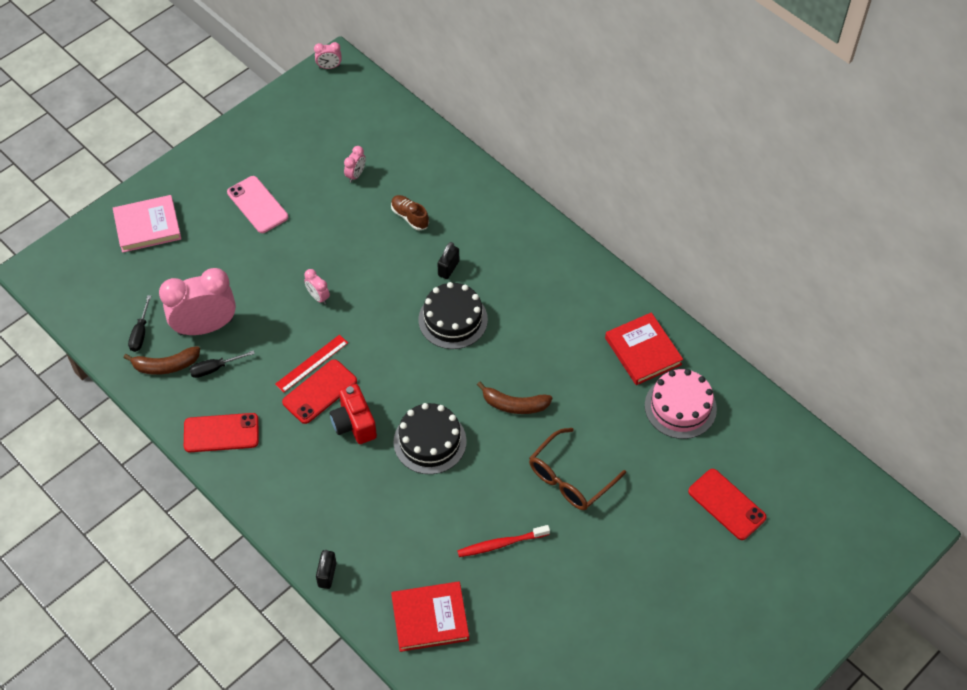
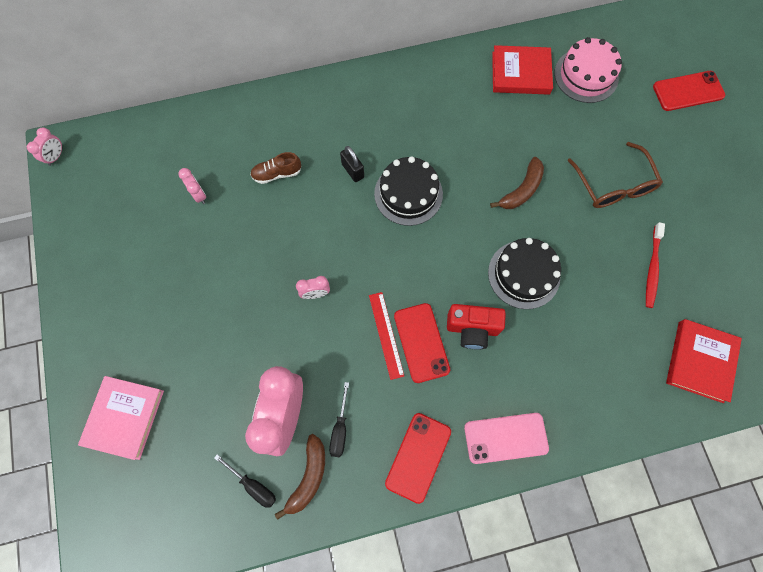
camera: 60 degrees left, 15 degrees up
(257, 205) = (172, 297): pink phone -> pink phone (505, 438)
(327, 575) = (620, 429): black padlock -> none

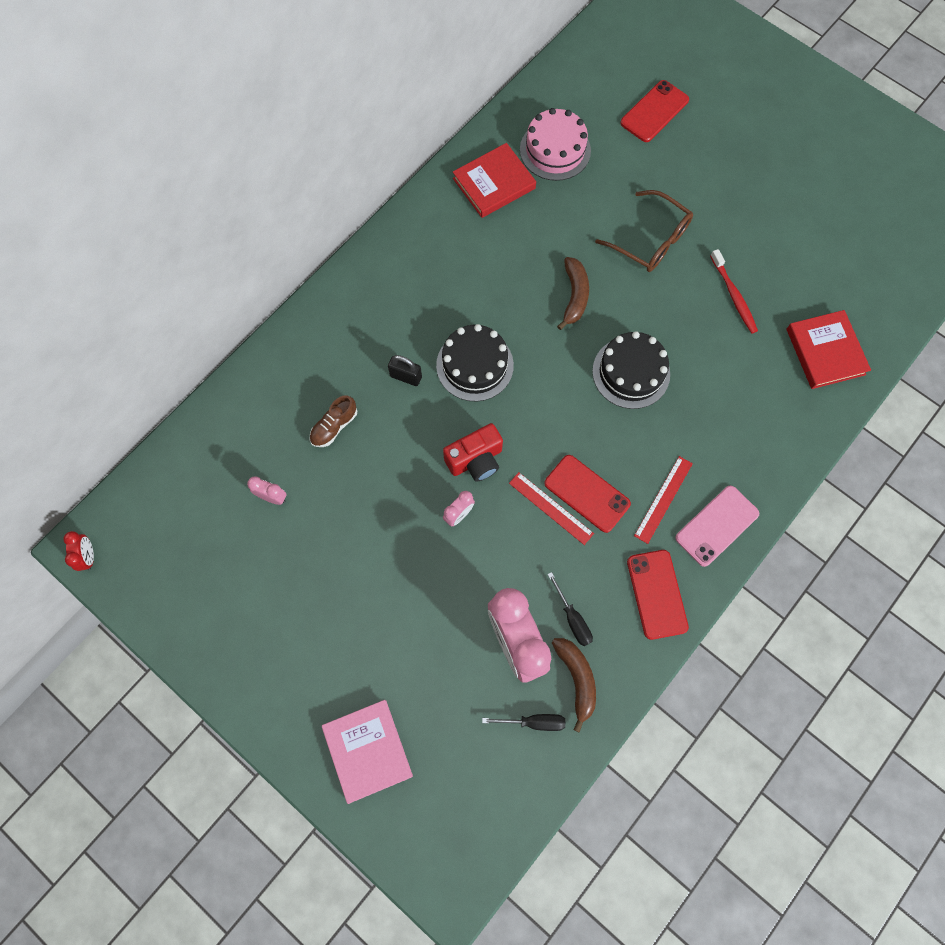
camera: 35 degrees left, 0 degrees up
(56, 156) = (88, 556): pink clock -> red clock
(472, 329) = (622, 451): red camera -> red camera (475, 460)
(478, 388) = (663, 499): none -> red ruler

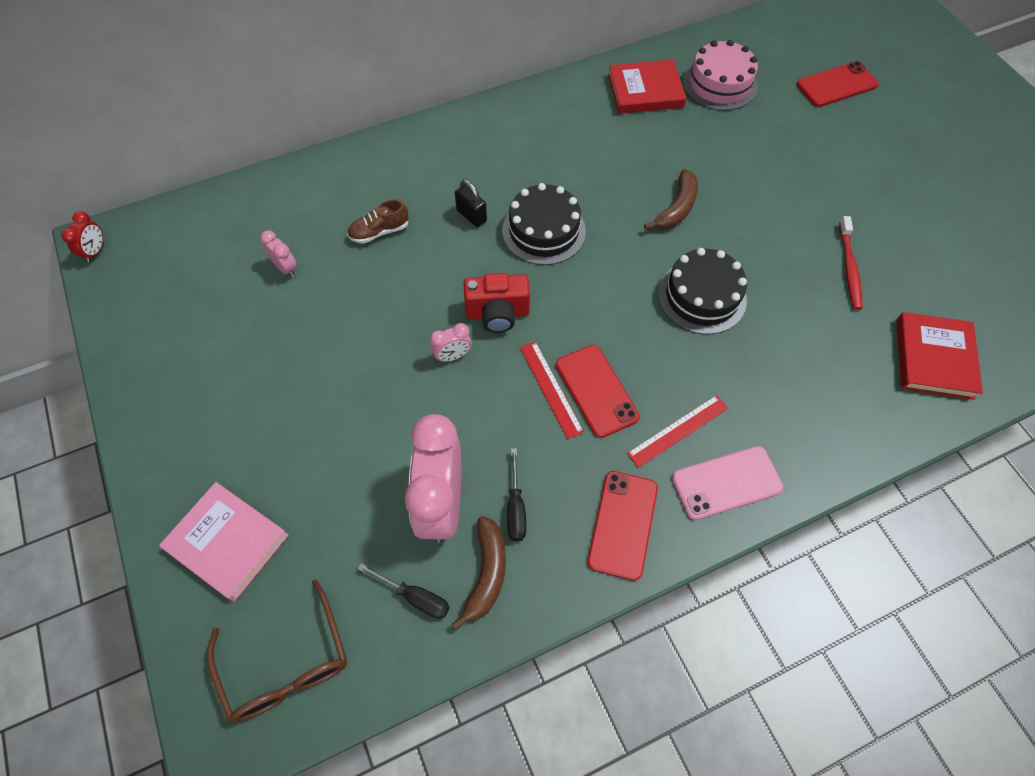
camera: 25 degrees right, 10 degrees down
(367, 750) = (227, 542): pink book -> pink book turned 60 degrees counterclockwise
(651, 240) = (781, 189): brown glasses -> brown glasses (287, 664)

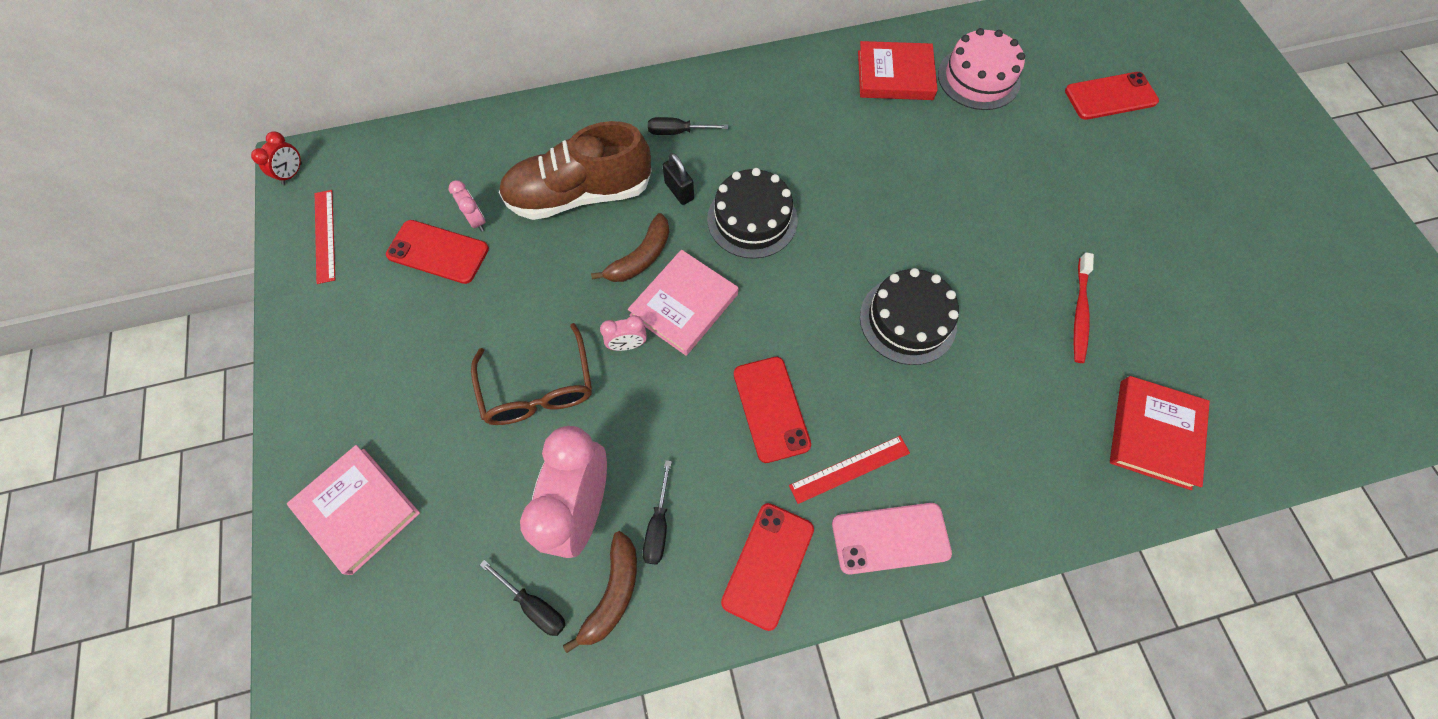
camera: 10 degrees right, 5 degrees up
(255, 301) = (438, 252): none -> red phone
(287, 664) = (390, 654): brown glasses -> brown glasses (539, 389)
(379, 232) = (580, 195): brown shoe -> brown shoe, size x2.22
(459, 165) = (678, 132): none -> black screwdriver
(497, 313) = (684, 305): red camera -> pink book
(550, 389) = (722, 398): red ruler -> red ruler (324, 235)
(676, 208) = (901, 214): brown banana -> brown banana (641, 257)

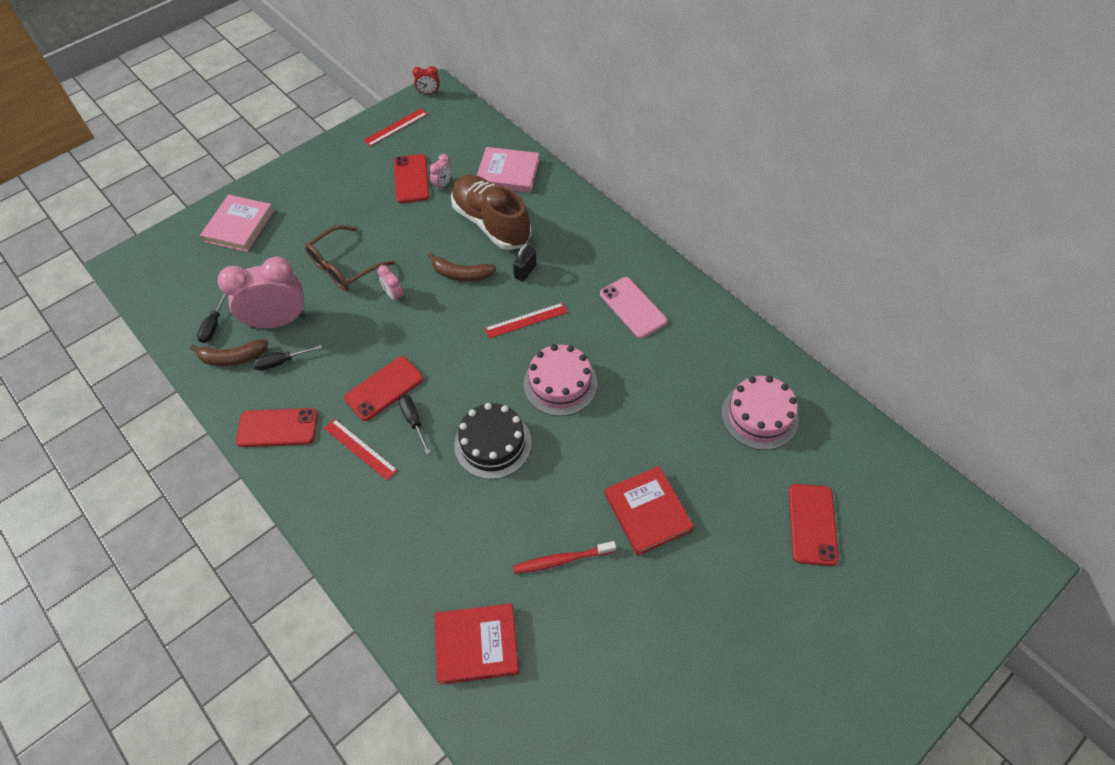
camera: 65 degrees right, 10 degrees down
(678, 132) = (574, 250): black screwdriver -> black screwdriver (413, 421)
(684, 305) = (437, 311): pink book -> pink book (508, 173)
(752, 219) = (526, 320): black cake -> red ruler
(858, 223) = (560, 384): none -> pink cake
(890, 538) = (321, 490): pink phone -> pink phone (633, 307)
(895, 75) = (720, 357): red book -> red book (647, 512)
(1110, 96) = (812, 524): red phone -> red phone turned 45 degrees clockwise

